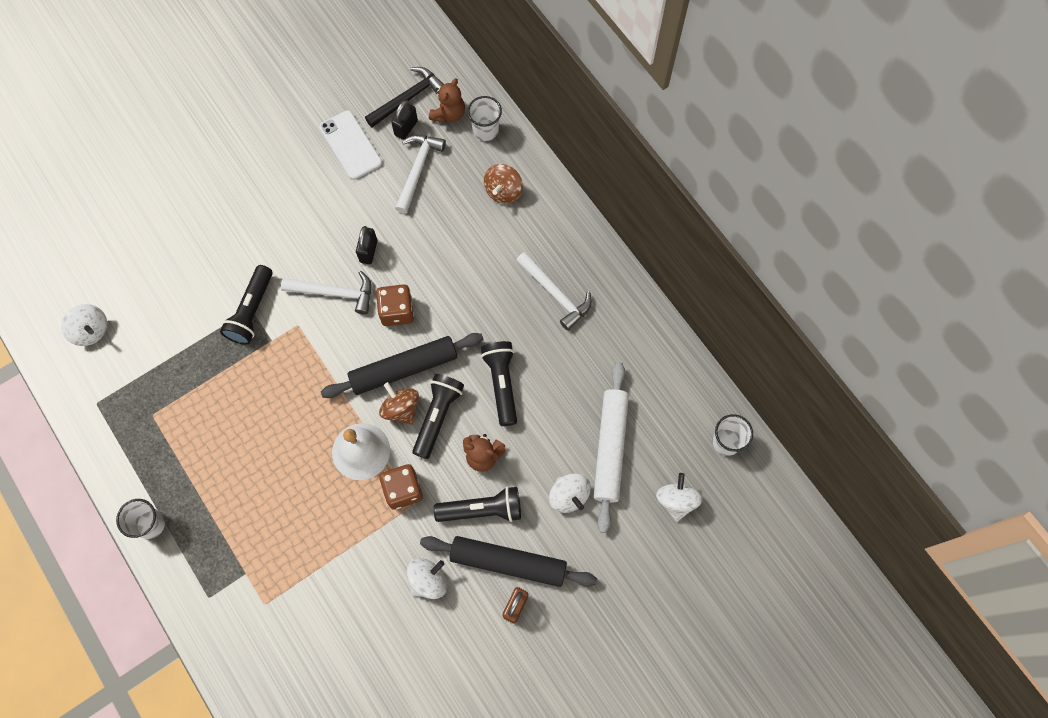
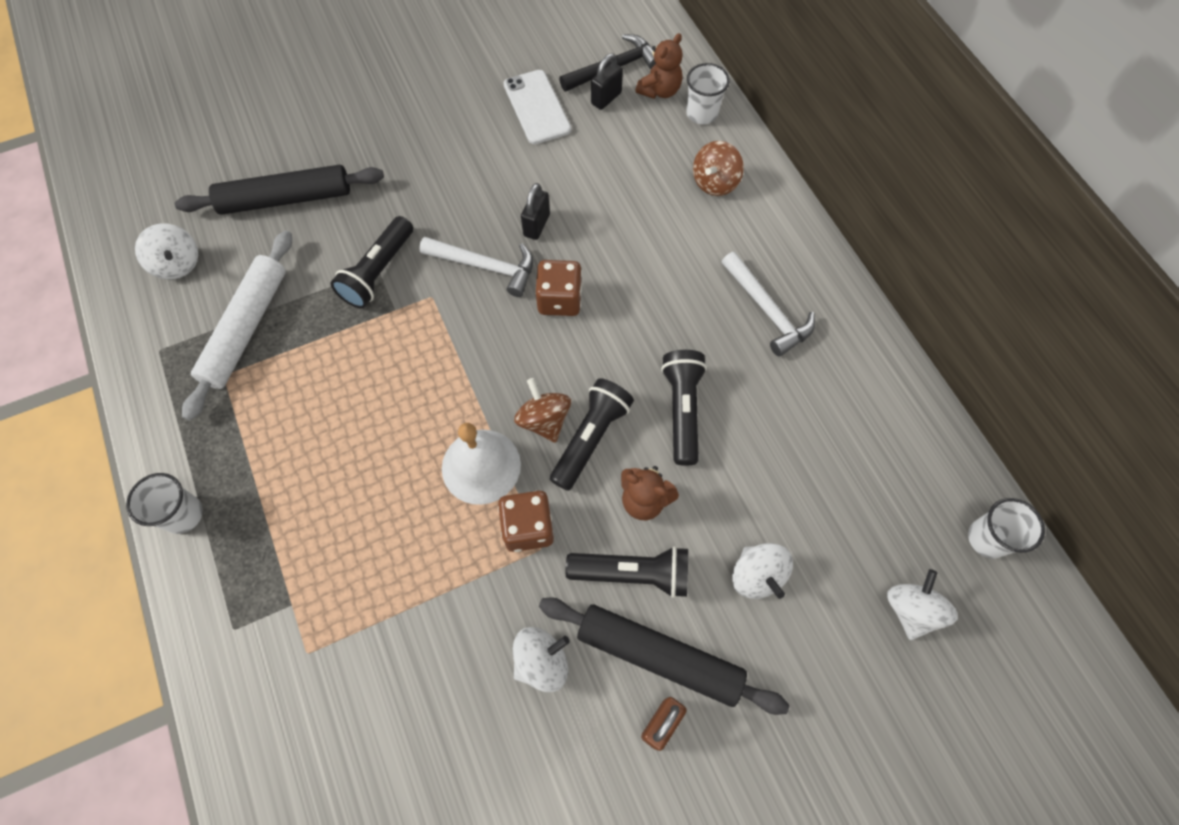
camera: 10 degrees right, 5 degrees down
(404, 368) = (557, 370): black rolling pin -> black rolling pin (286, 199)
(417, 170) = (612, 144): white hammer -> none
(610, 448) = (821, 519): white rolling pin -> white rolling pin (246, 328)

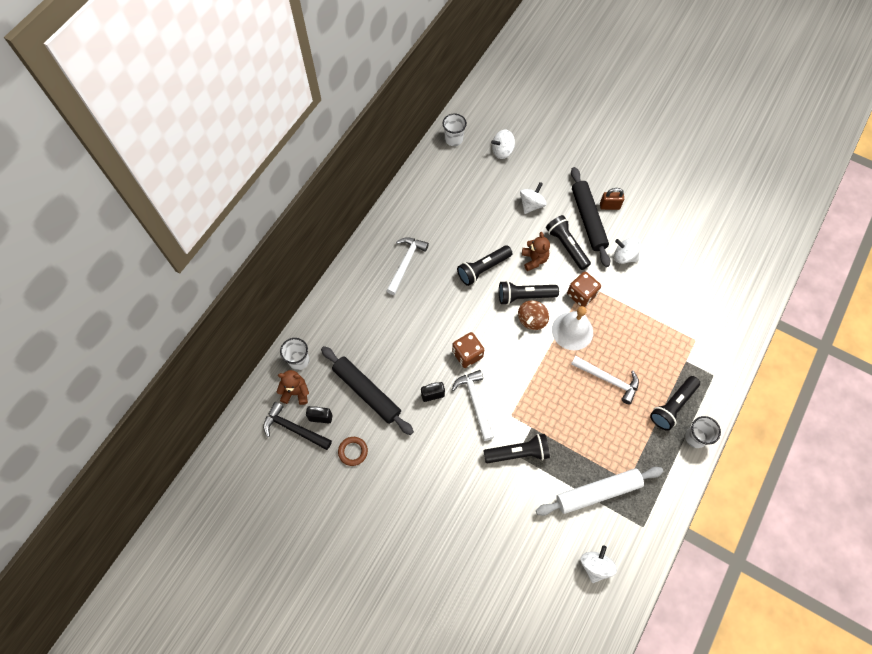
camera: 125 degrees left, 0 degrees up
(251, 520) = (672, 406): none -> black flashlight
(286, 199) = (513, 543): black rolling pin -> black rolling pin (367, 392)
(368, 459) = (608, 379): none -> white hammer
(536, 107) = (353, 451): white phone -> brown ring
(714, 182) = (344, 327): brown spinning top -> none

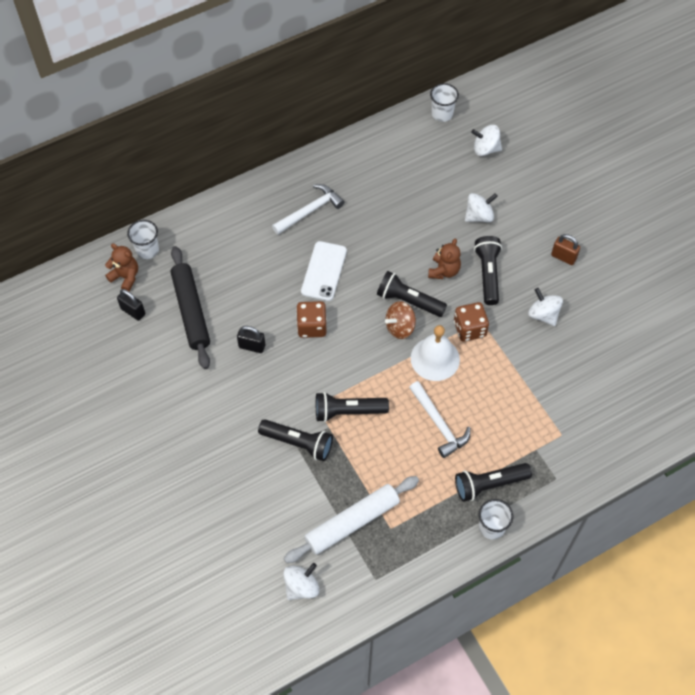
camera: 30 degrees right, 5 degrees down
(294, 428) = (102, 308): black hammer -> none
(353, 451) = (142, 357): brown ring -> none
(447, 306) = (324, 271): none -> white phone
(475, 402) = (288, 374): white hammer -> none
(483, 269) = (384, 254): black flashlight -> black flashlight (348, 411)
(588, 220) = (530, 260): black rolling pin -> none
(598, 492) = (352, 522): white rolling pin -> white rolling pin turned 45 degrees counterclockwise

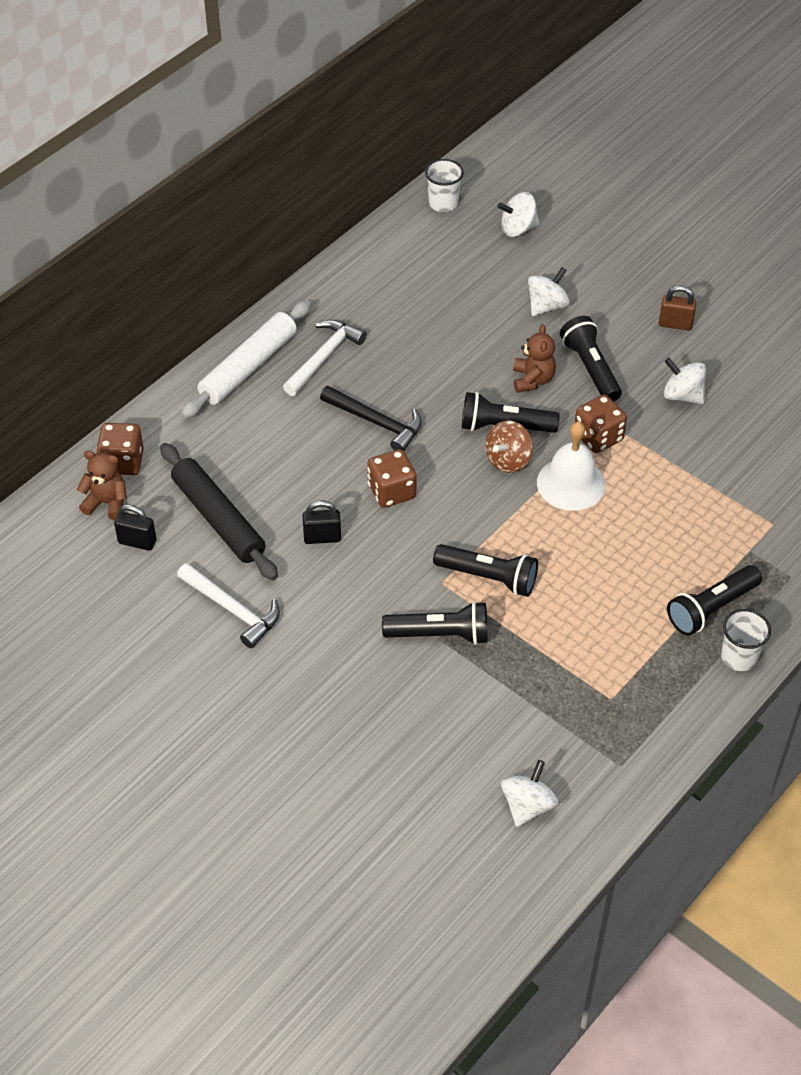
camera: 20 degrees left, 10 degrees down
(147, 250) = (122, 462): white cup -> brown dice
(324, 271) = (376, 422): white phone -> black hammer
(348, 411) = (488, 577): black flashlight -> black flashlight turned 135 degrees counterclockwise
(352, 522) = (557, 707): white rolling pin -> white rolling pin (248, 367)
(439, 424) = (613, 557): white hammer -> white hammer (233, 609)

